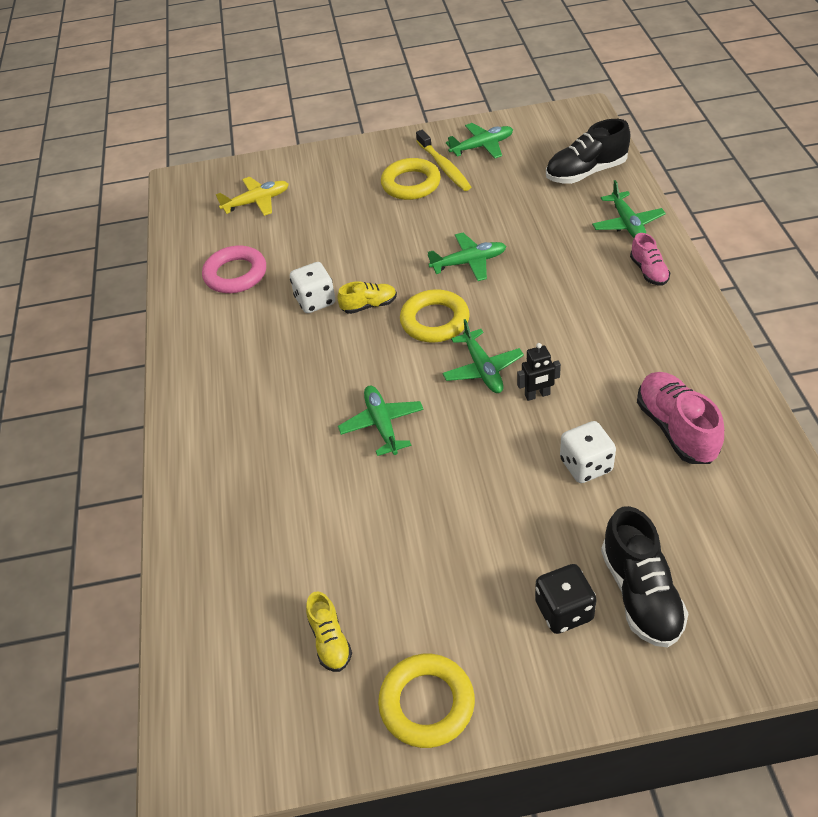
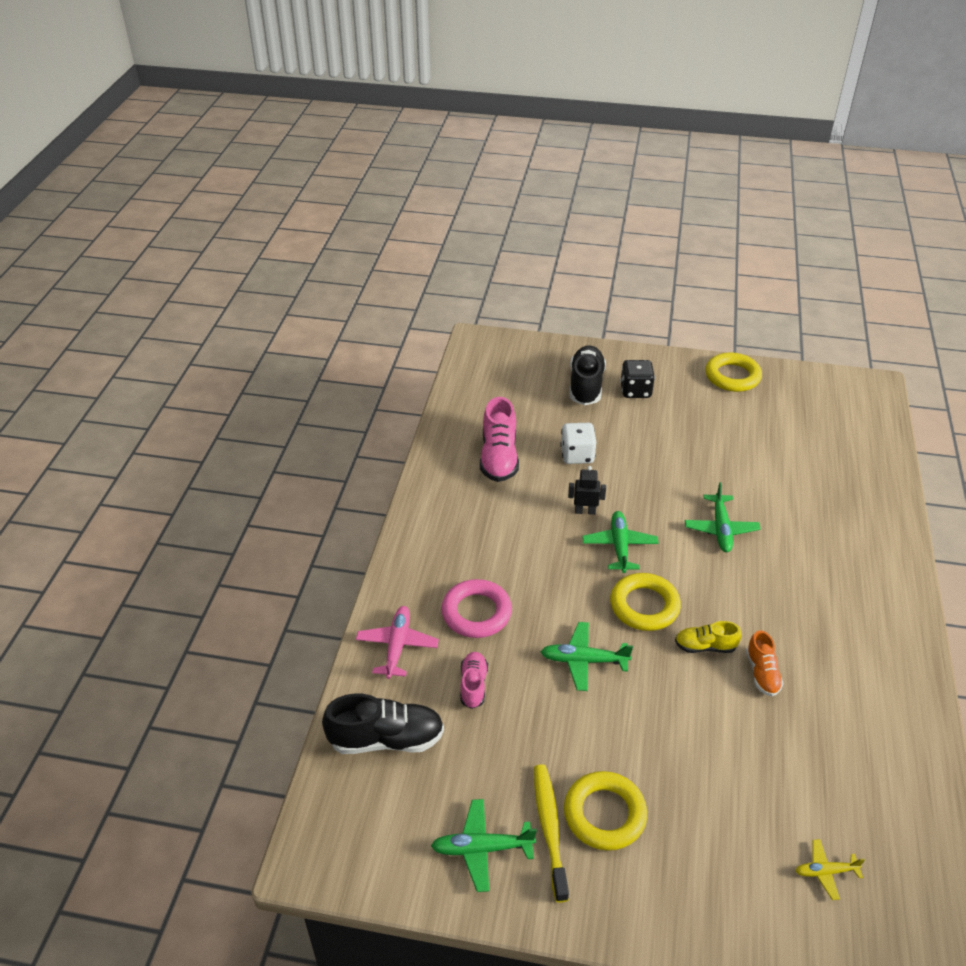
camera: 165 degrees left, 5 degrees down
(235, 274) = (854, 747): pink ring -> pink ring (476, 612)
(257, 202) = (825, 872): yellow plane -> yellow plane, size x0.63
(315, 301) = (762, 673): white dice -> orange shoe
(330, 641) = (785, 415): yellow shoe -> none
(627, 224) = (397, 646): green plane -> pink plane
(648, 271) = (419, 585): pink shoe -> pink shoe (473, 685)

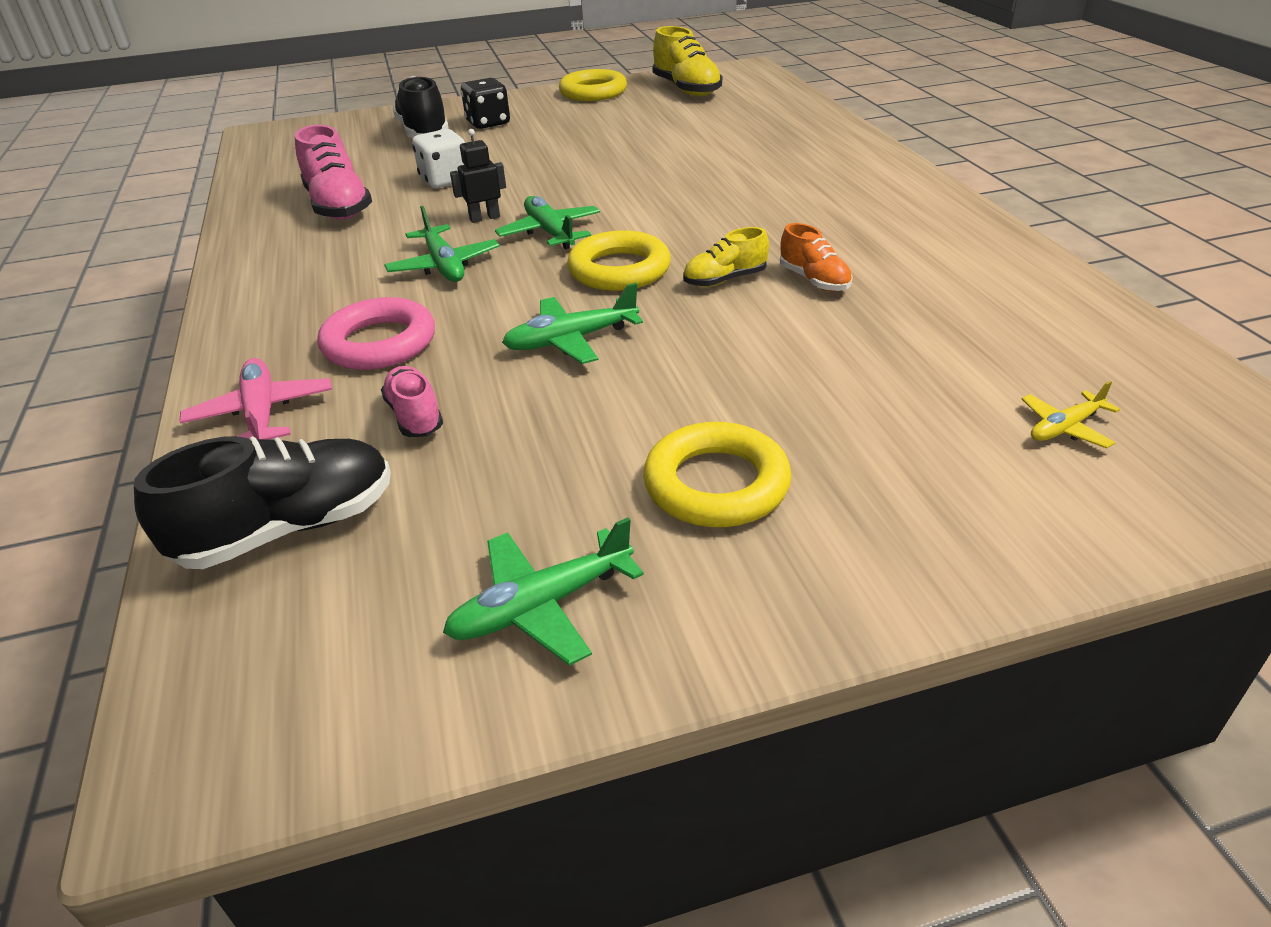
camera: 25 degrees left, 5 degrees down
(549, 829) = (642, 534): yellow toothbrush -> none
(721, 529) = (666, 189): green plane -> green plane (444, 265)
(807, 401) = (686, 89): none -> yellow shoe

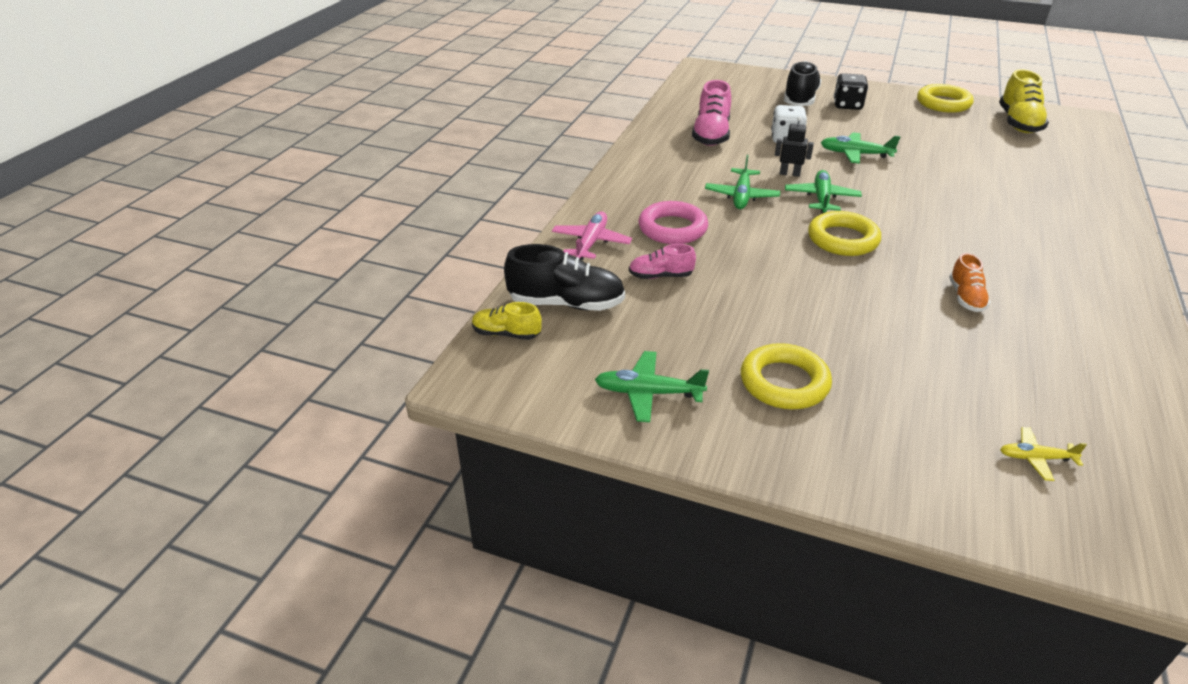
camera: 35 degrees right, 0 degrees up
(415, 416) = (660, 276): pink shoe -> pink shoe turned 105 degrees counterclockwise
(571, 340) = (775, 270): green plane -> green plane (855, 154)
(725, 280) = (904, 273): yellow shoe -> yellow shoe (506, 334)

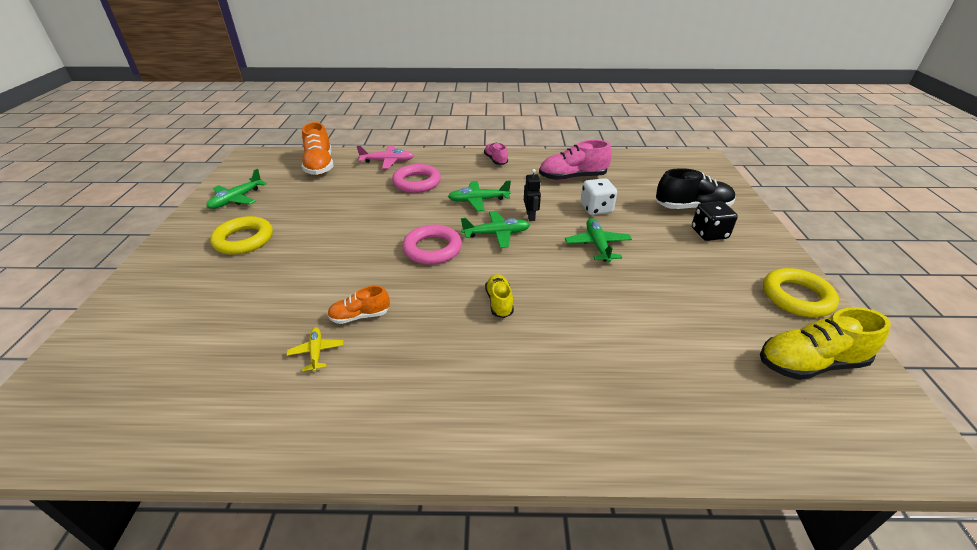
camera: 70 degrees right, 0 degrees up
(506, 334) = (289, 156): yellow shoe -> yellow shoe (499, 302)
(566, 304) = (320, 165): black shoe -> orange shoe
(648, 393) = (236, 199): green plane -> green plane turned 135 degrees counterclockwise
(660, 276) = (356, 187): pink shoe -> pink shoe (495, 160)
(843, 239) = (432, 249): yellow ring -> pink ring
(1035, 458) = (146, 351): yellow plane -> yellow plane (316, 352)

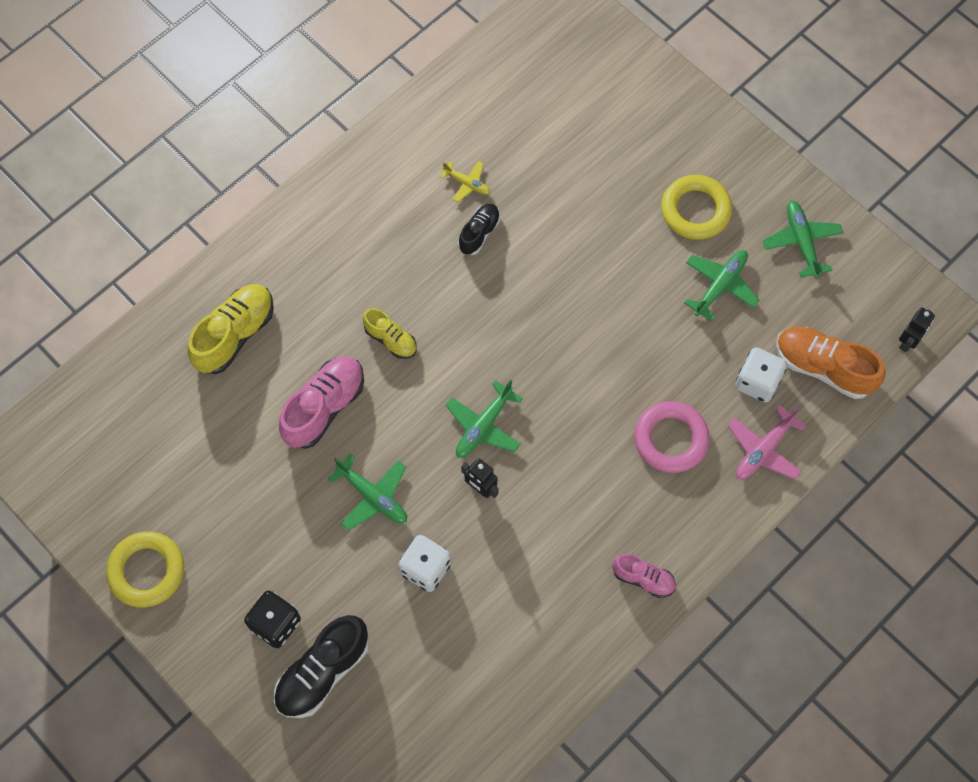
camera: 135 degrees right, 30 degrees up
(278, 154) = (908, 341): none -> black robot
(351, 176) = (757, 382): none -> white dice
(360, 316) = (479, 233): orange shoe -> black shoe
(432, 249) = (517, 351): pink ring -> none
(478, 200) = (564, 467): green plane -> green plane (720, 286)
(572, 177) = (510, 622): pink shoe -> pink shoe (324, 407)
(810, 363) = (110, 479): yellow shoe -> yellow shoe (235, 335)

